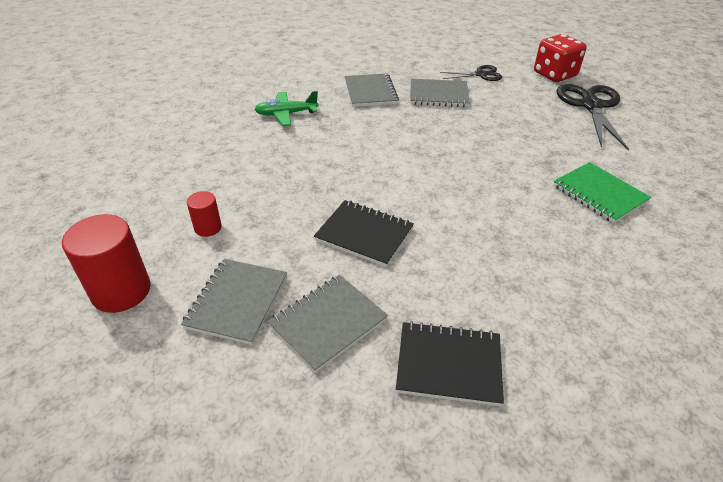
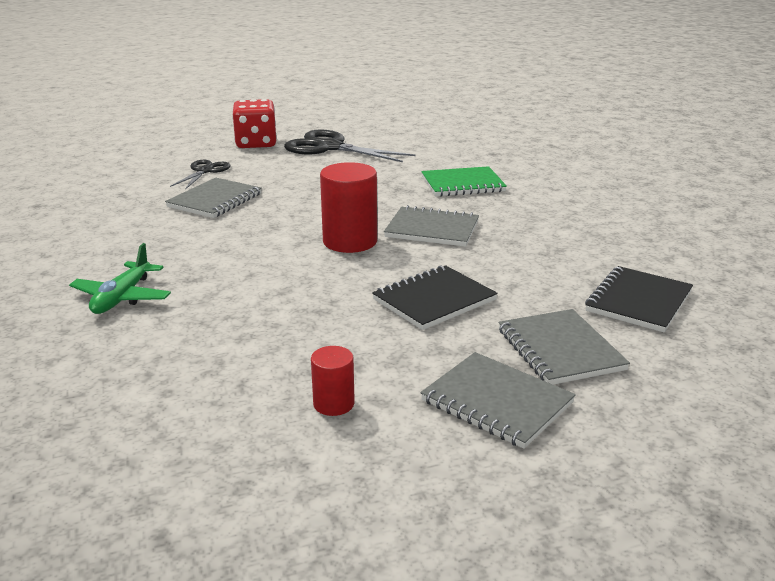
camera: 65 degrees left, 15 degrees down
(121, 291) = (419, 500): red cylinder -> red cylinder (350, 241)
(370, 92) = (150, 233): grey notebook -> grey notebook (432, 229)

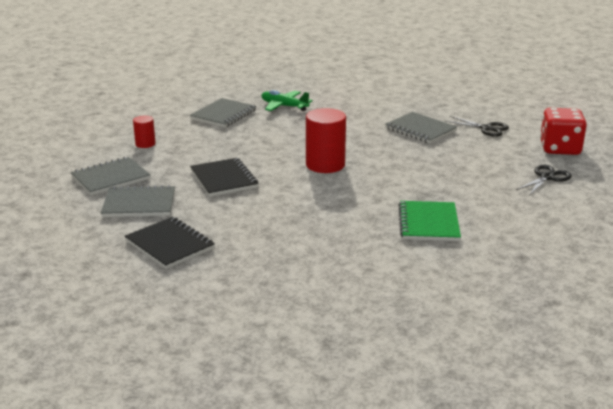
camera: 105 degrees right, 0 degrees up
(330, 147) = (547, 177): black scissors -> black scissors, size x0.55
(432, 229) = (332, 194): grey notebook -> grey notebook (223, 115)

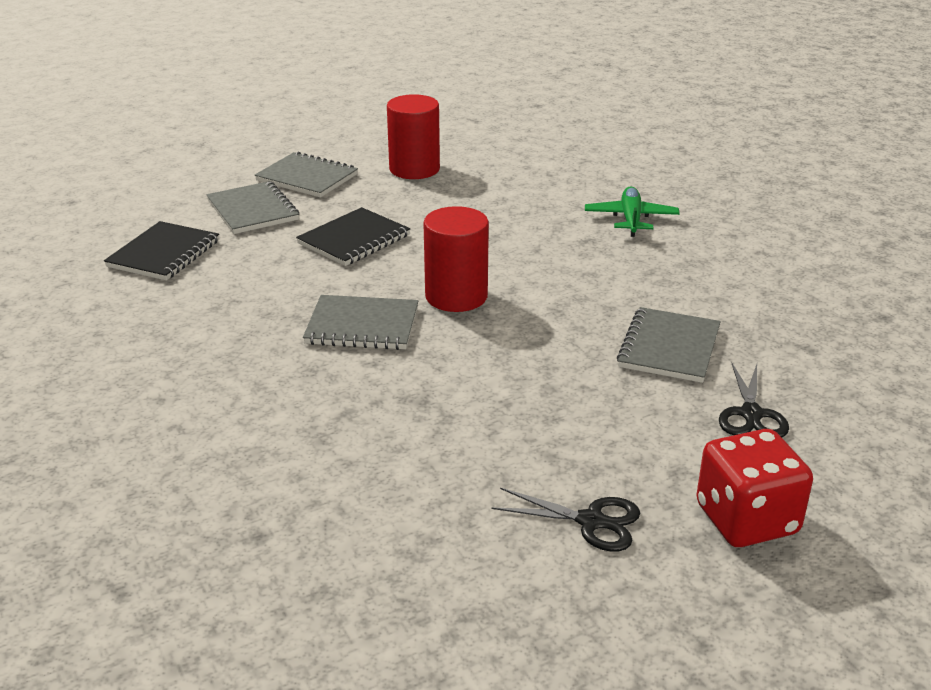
camera: 65 degrees right, 5 degrees up
(145, 144) = (414, 169): red cylinder -> red cylinder, size x1.88
(223, 115) = (552, 188): grey notebook -> grey notebook (362, 326)
(429, 223) = (323, 422): green notebook -> none

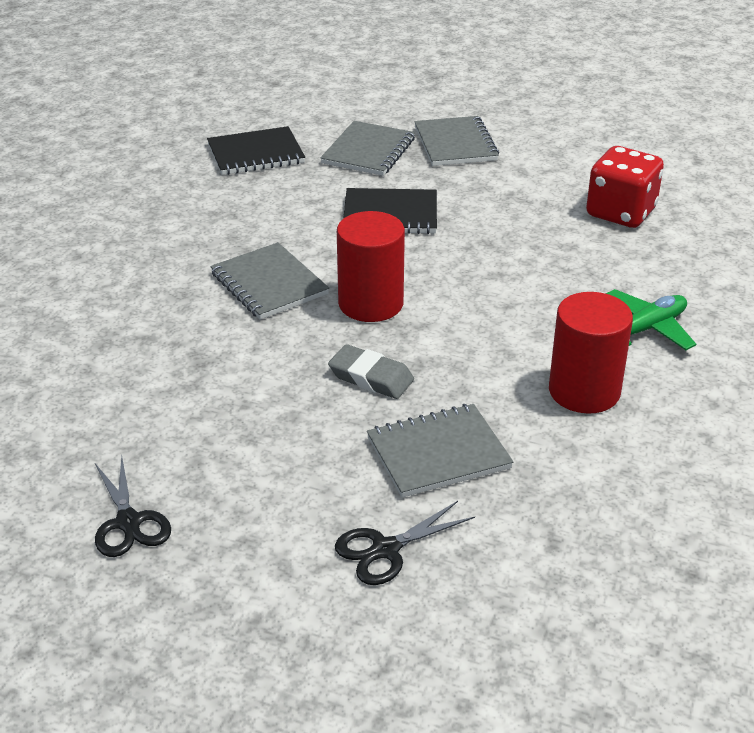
camera: 50 degrees right, 5 degrees up
(414, 169) = (551, 179): red cylinder -> red cylinder (584, 391)
(547, 335) = (371, 377): none -> grey eraser
(746, 520) = (216, 611): red dice -> red dice (620, 212)

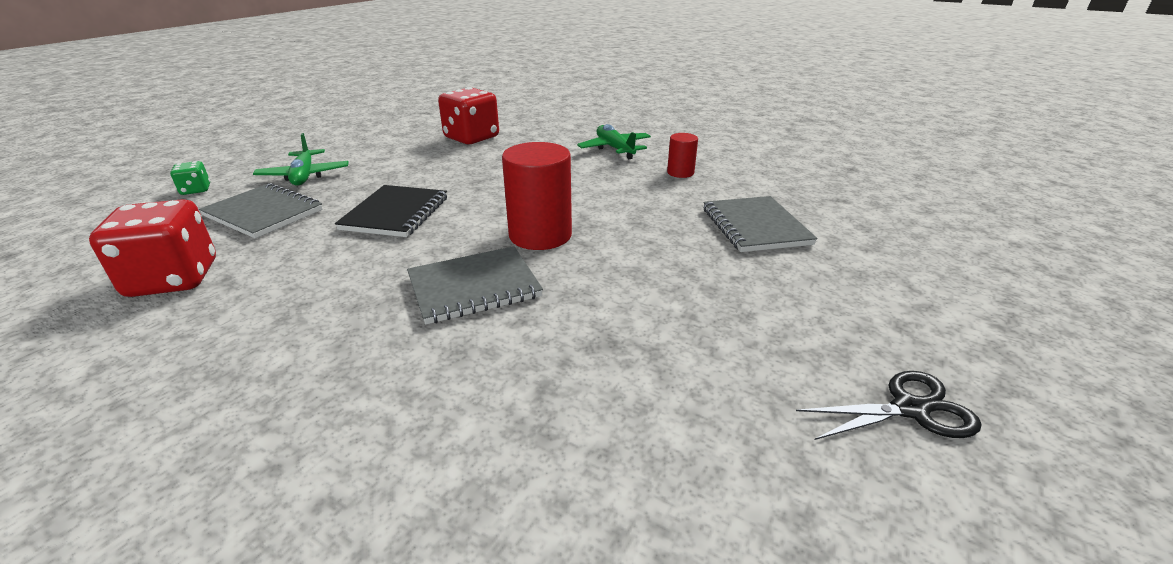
camera: 80 degrees left, 5 degrees down
(256, 154) = (173, 279): black notebook -> red dice
(371, 377) = (654, 244): grey eraser -> none
(386, 550) = (877, 257): black scissors -> none
(402, 105) = (196, 190): none -> green dice
(455, 144) = (304, 176): grey notebook -> green plane
(584, 391) = (680, 173): red cylinder -> red cylinder, size x0.53

